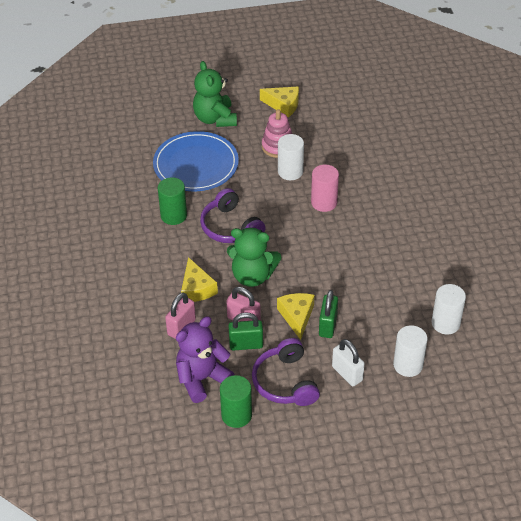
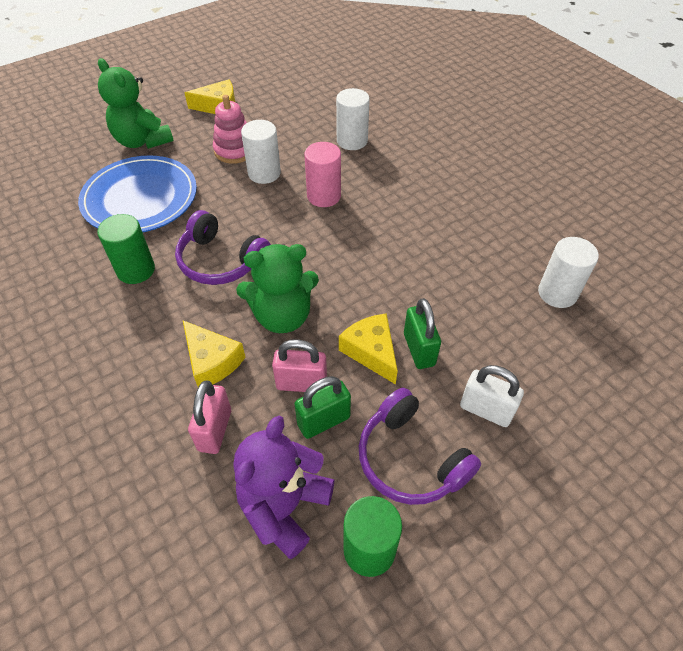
camera: 25 degrees left, 5 degrees up
(408, 365) = (552, 366): white cylinder -> white cylinder (352, 141)

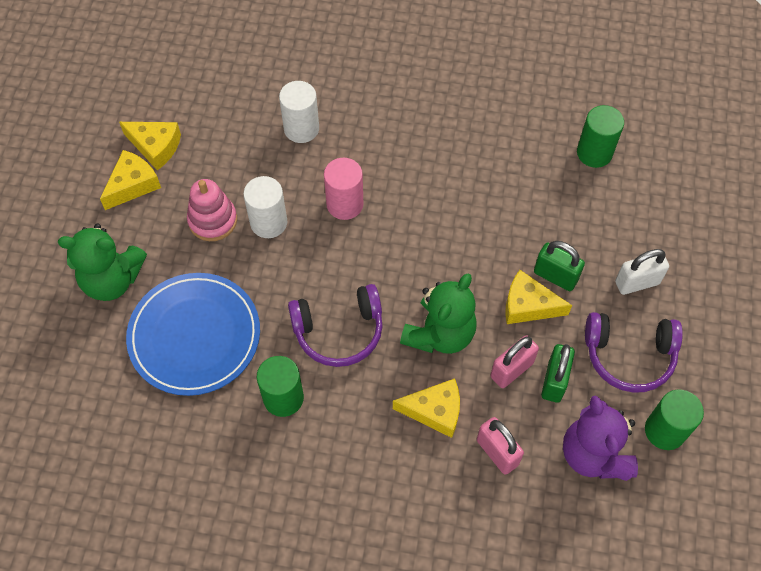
camera: 45 degrees left, 10 degrees up
(256, 98) = (155, 146): none -> yellow cheese
(557, 293) = (594, 153): white cylinder -> green cylinder

